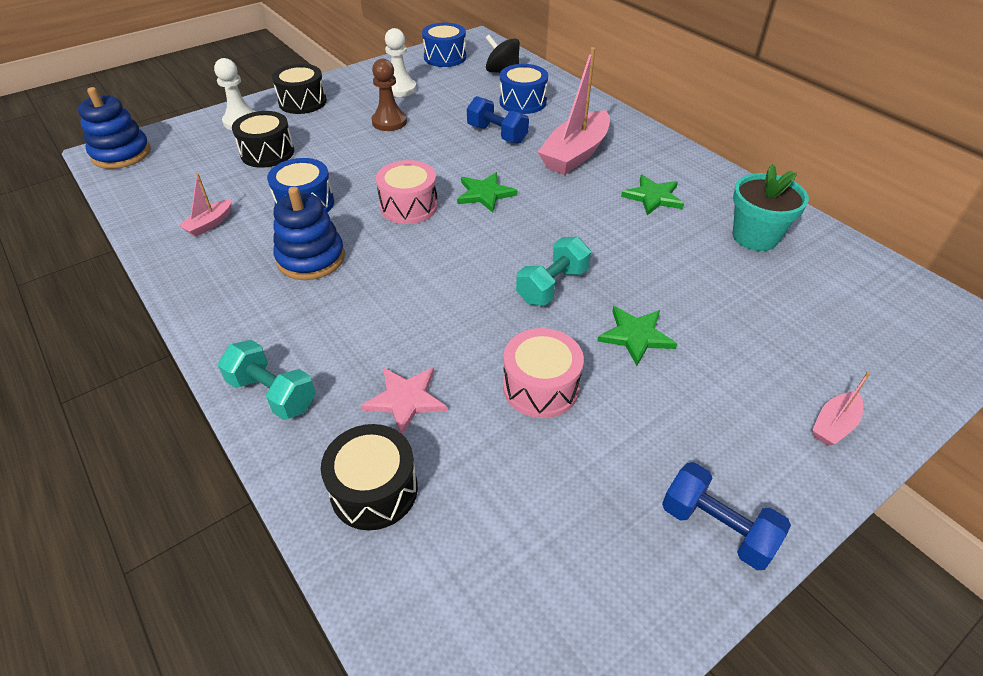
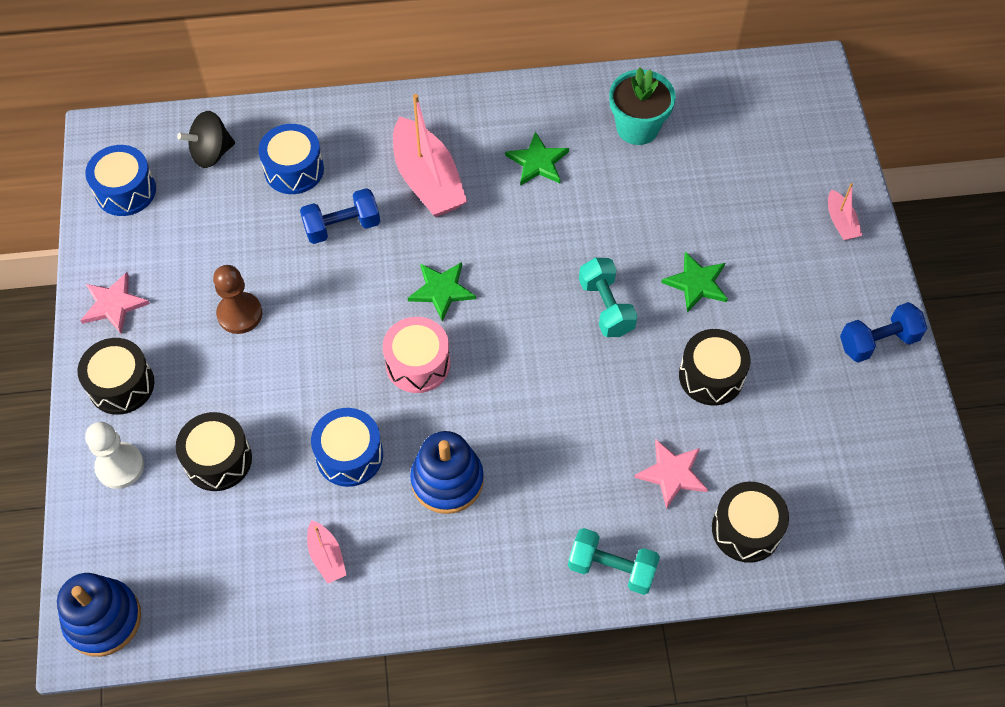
camera: 60 degrees left, 15 degrees up
(272, 394) = (611, 568): turquoise dumbbell -> turquoise dumbbell turned 45 degrees clockwise
(359, 80) = (114, 304): none -> pink star
(400, 89) = (170, 272): white pawn -> none
(540, 387) = (711, 376): pink drum -> black drum

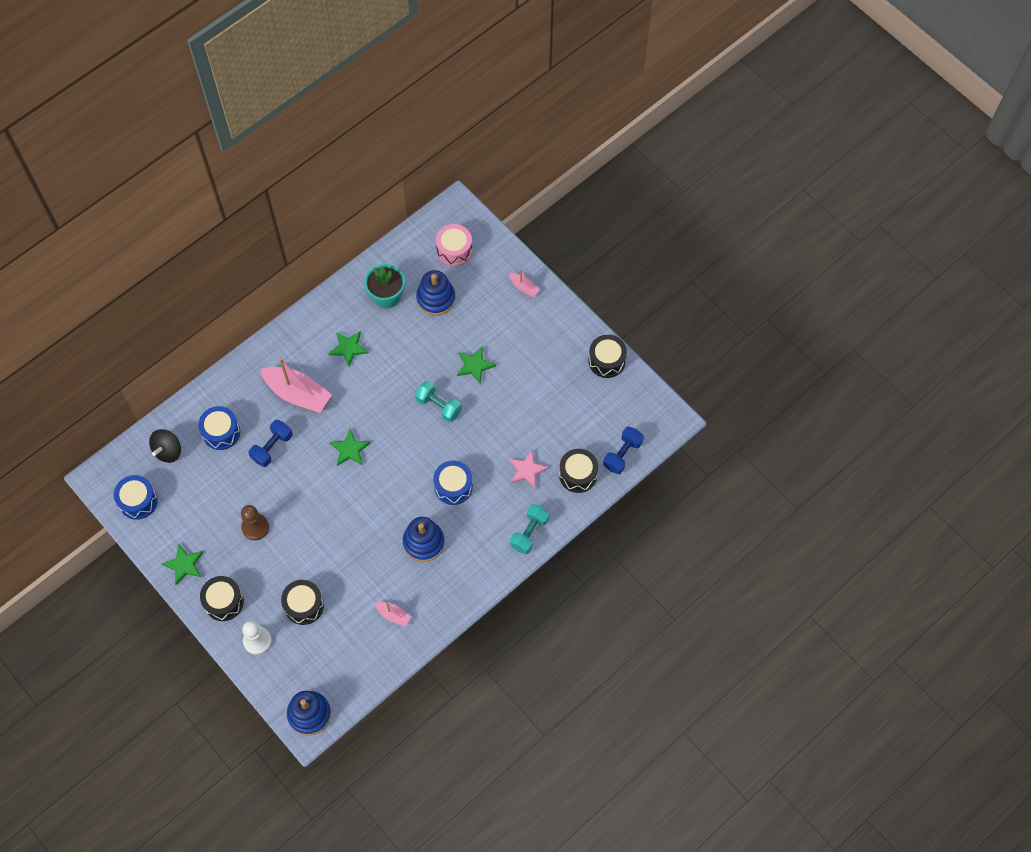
camera: 35 degrees left, 5 degrees up
(114, 304) = (184, 564): pink star -> green star
(349, 455) = (367, 561): blue drum -> blue drum (453, 486)
(418, 364) = (366, 494): pink drum -> pink drum (454, 250)
(611, 568) = (529, 533): turquoise dumbbell -> turquoise dumbbell turned 45 degrees counterclockwise
(703, 167) = (436, 298): none -> blue stacking toy
(711, 376) = (513, 409): black drum -> black drum (606, 361)
(878, 342) = (580, 342): blue dumbbell -> blue dumbbell (622, 454)

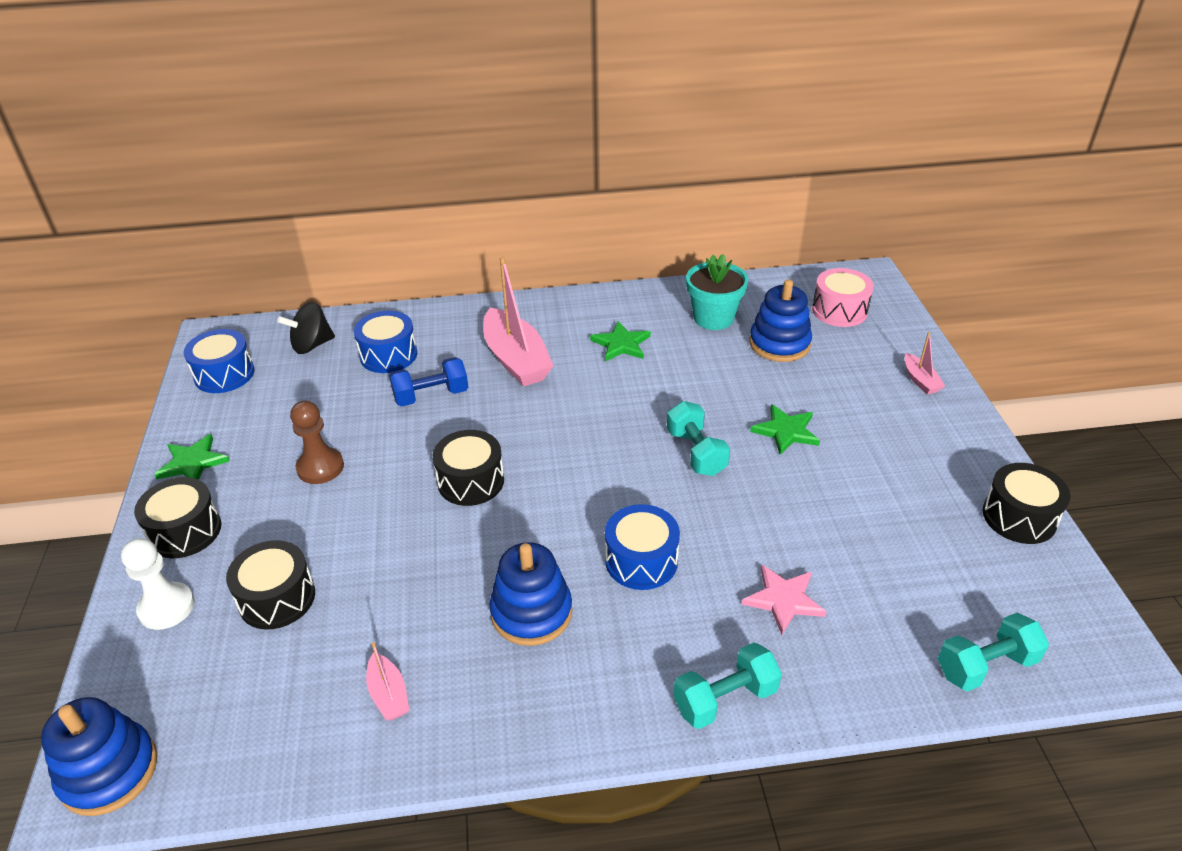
camera: 35 degrees right, 25 degrees down
(350, 449) = (528, 443): green star -> none
(578, 475) = (876, 654): black drum -> black drum (471, 481)
(622, 454) = (986, 666): blue dumbbell -> turquoise dumbbell

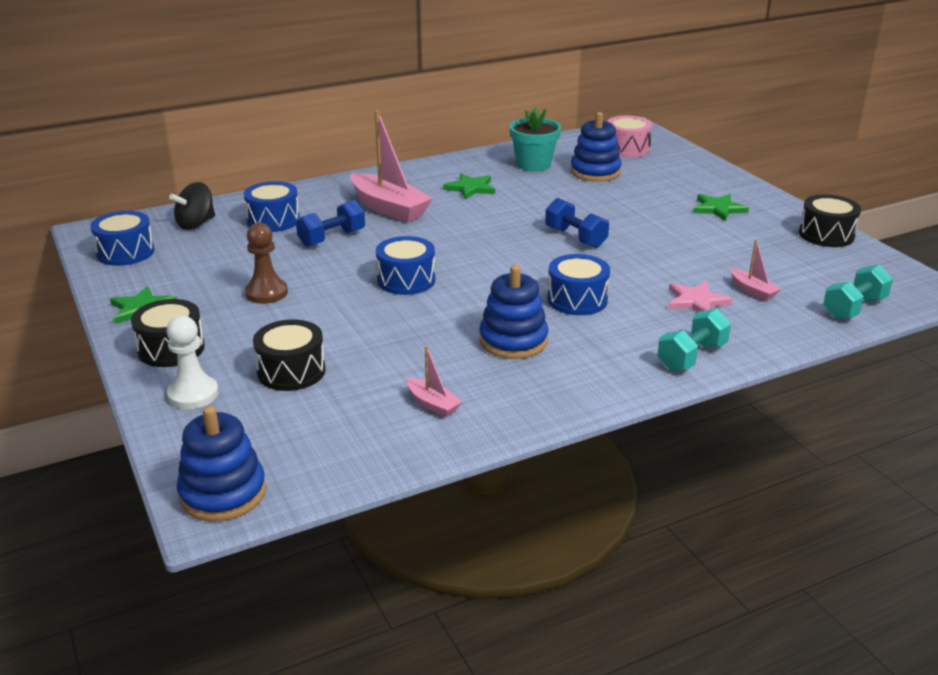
camera: 20 degrees left, 10 degrees down
(471, 481) = (406, 280): black drum -> blue drum
(696, 452) = (575, 238): turquoise dumbbell -> blue dumbbell
(786, 431) = (634, 217): green star -> green star (718, 209)
(920, 380) = (712, 177): pink boat -> pink boat (752, 291)

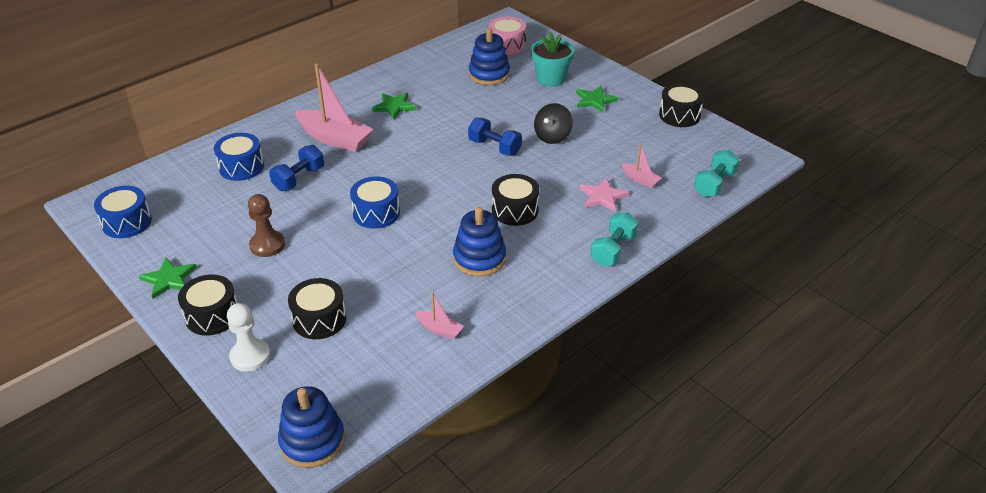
camera: 15 degrees left, 10 degrees up
(196, 224) = (175, 181): black spinning top -> black spinning top (552, 137)
(533, 164) = (437, 73): turquoise flower pot -> turquoise flower pot (551, 79)
(577, 300) = (515, 210): blue drum -> black drum

